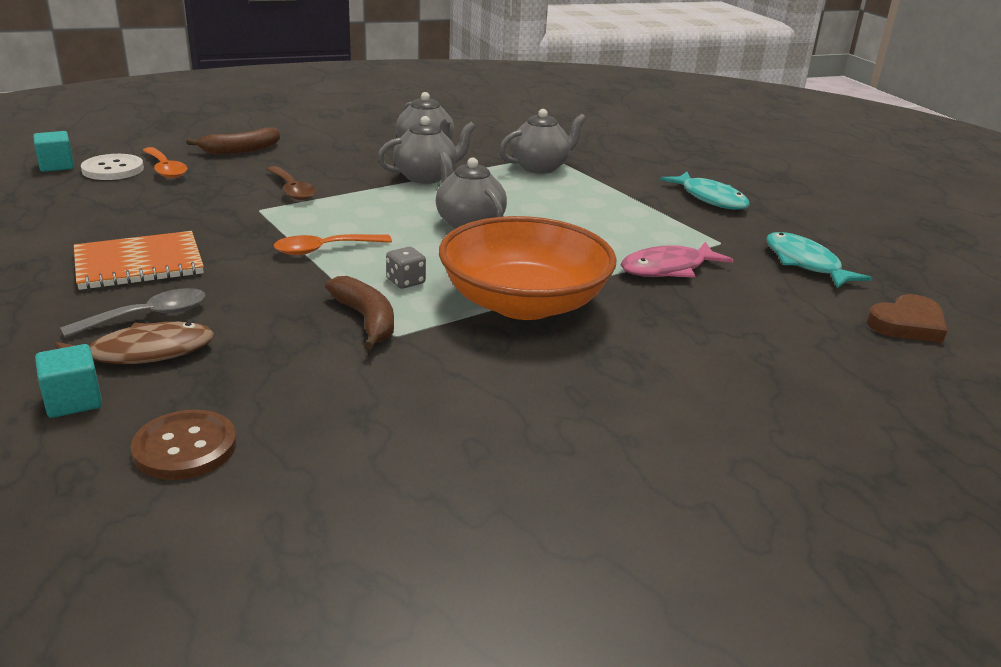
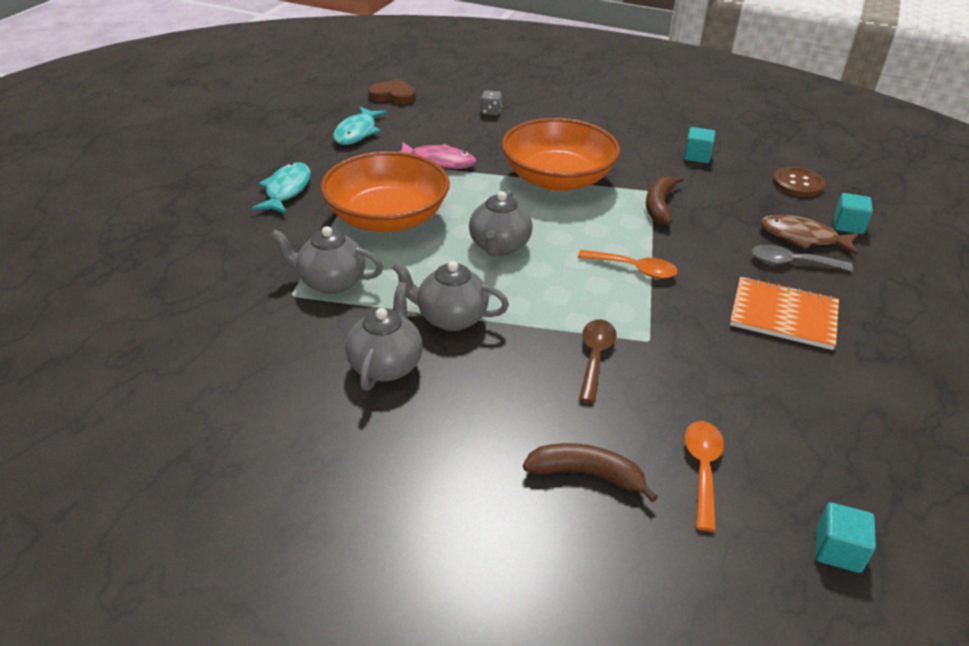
camera: 135 degrees left, 10 degrees up
(113, 169) = (766, 501): white button -> none
(395, 425) = (697, 156): none -> turquoise cube
(405, 282) = (607, 220): grey dice -> grey dice (491, 112)
(594, 210) = (387, 218): none -> orange bowl

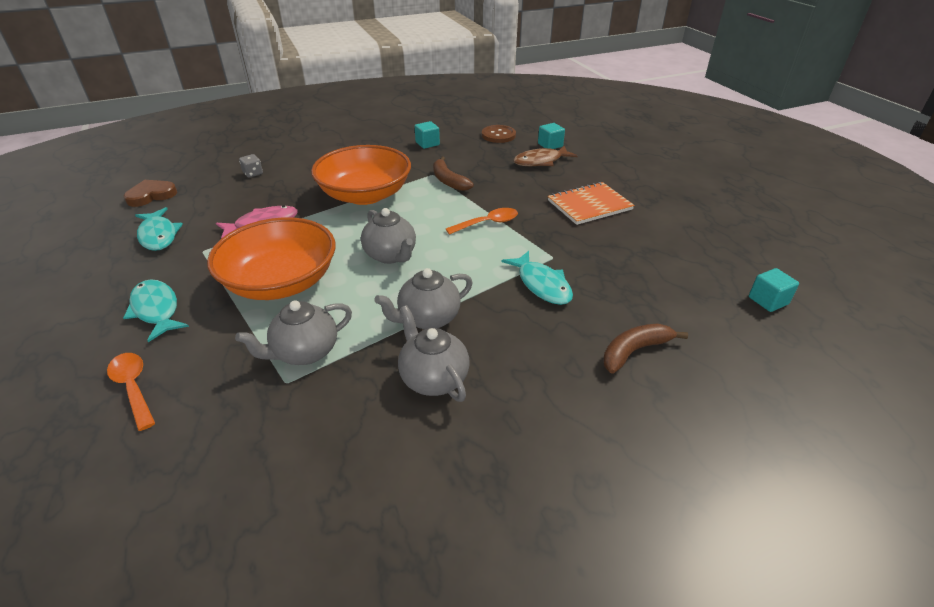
camera: 45 degrees left, 0 degrees up
(595, 357) = (542, 285): brown spoon -> turquoise fish
(702, 469) = (672, 305): orange spoon -> orange spoon (133, 387)
(792, 262) = (554, 176): grey spoon -> none

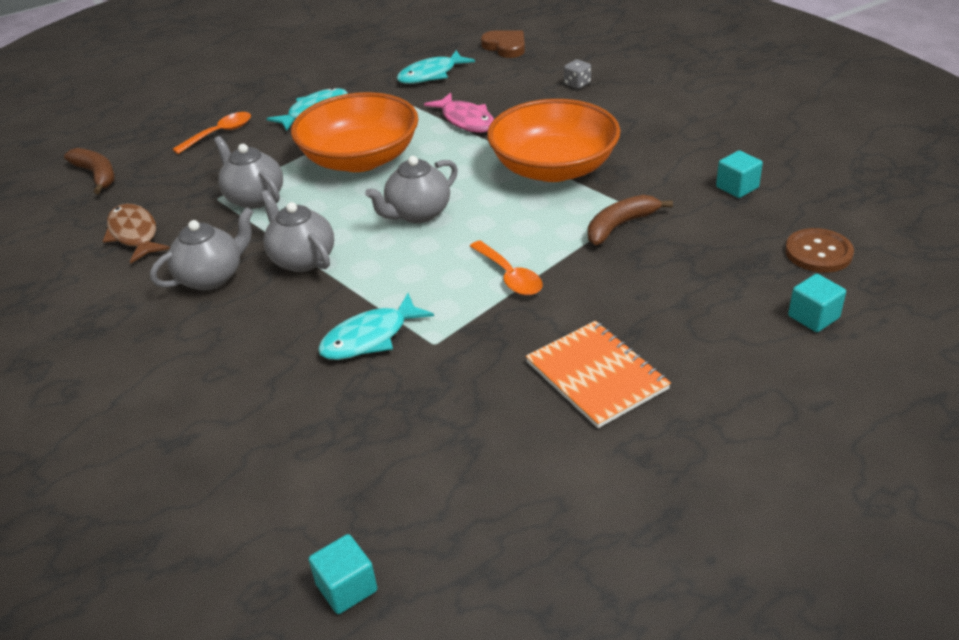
camera: 85 degrees right, 0 degrees up
(540, 161) = (735, 310): brown fish -> brown fish (134, 234)
(634, 351) = (240, 424): brown banana -> brown banana (97, 175)

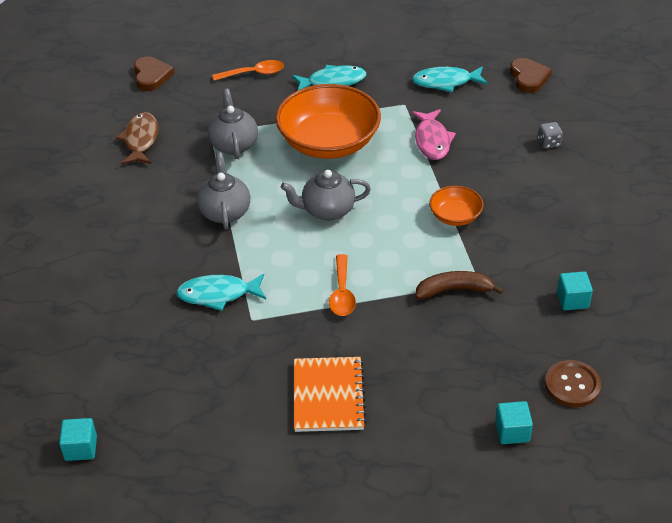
camera: 30 degrees right, 5 degrees up
(97, 175) = (151, 76): brown banana -> brown heart
(212, 277) = (162, 199): grey teapot -> none
(553, 168) = (455, 216): orange bowl -> orange bowl, size x0.48

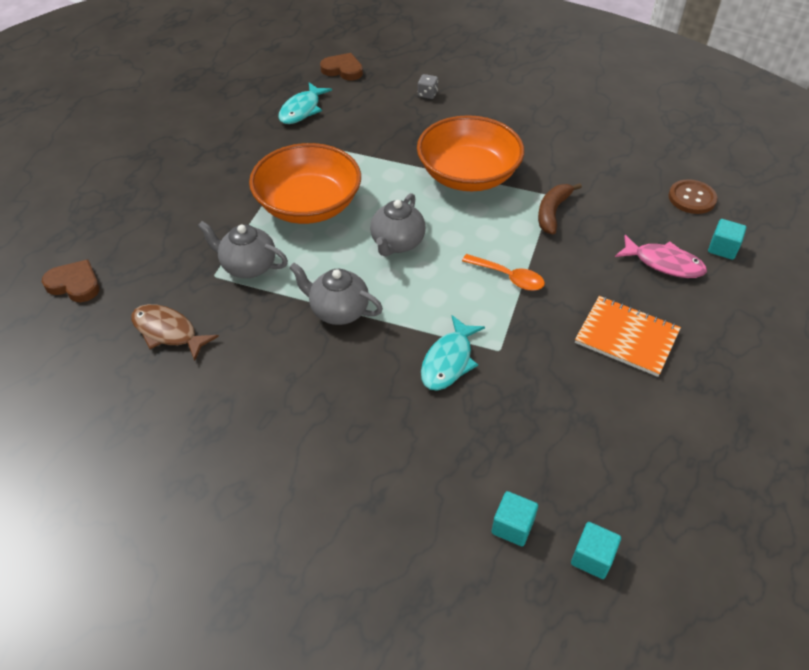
camera: 60 degrees left, 5 degrees up
(254, 73) = (159, 211): orange spoon -> none
(333, 81) = (229, 168): turquoise fish -> none
(432, 140) = (366, 148): pink fish -> pink fish (664, 263)
(455, 216) = (468, 175): orange bowl -> orange bowl, size x2.08
(572, 300) = (606, 159): turquoise cube -> turquoise cube (512, 526)

